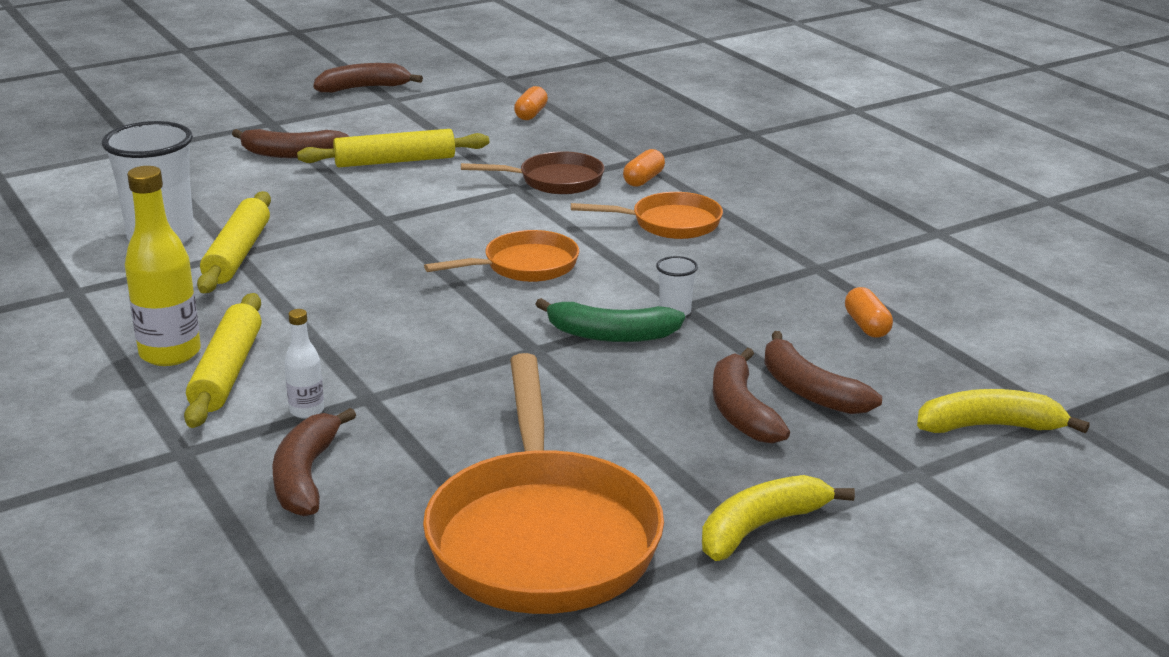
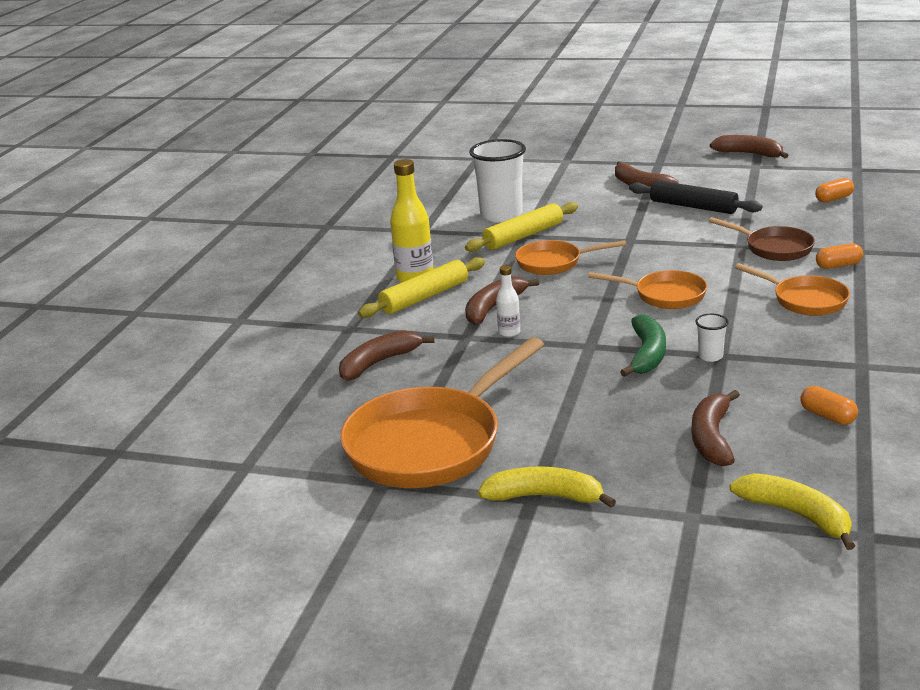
camera: 50 degrees right, 0 degrees up
(307, 411) = (428, 331): white bottle -> white bottle (509, 332)
(333, 273) = (554, 263): none -> orange pan
(395, 161) = (693, 206): yellow rolling pin -> black rolling pin
(610, 335) = (647, 354): green banana -> green banana turned 135 degrees counterclockwise
(741, 411) = (648, 430): brown banana -> brown banana (494, 307)
(867, 326) = (827, 416): orange capsule -> orange capsule turned 75 degrees counterclockwise

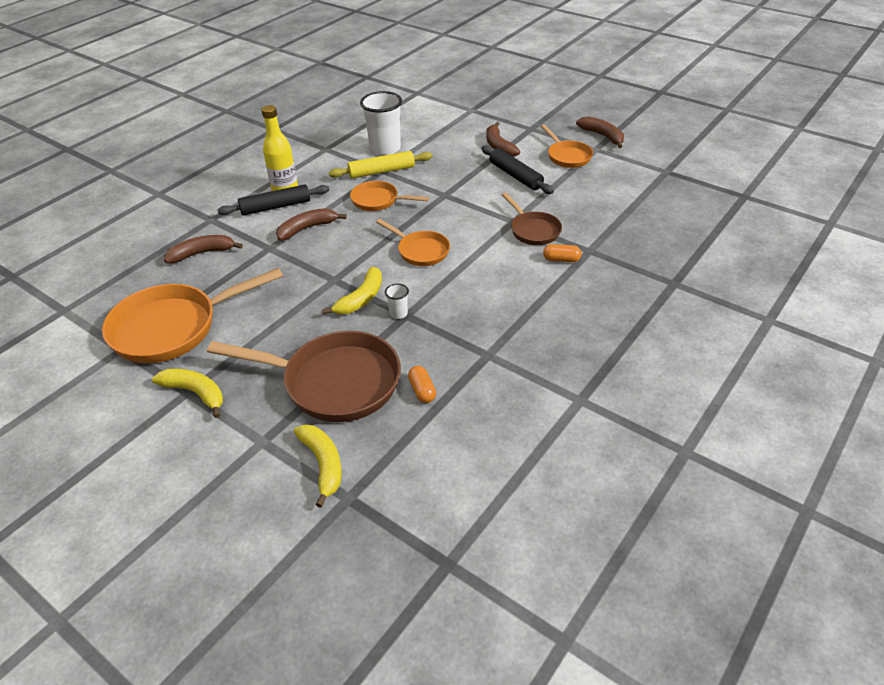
camera: 20 degrees right, 15 degrees up
(424, 297) = (275, 207): yellow rolling pin -> black rolling pin
(509, 332) = (297, 252): white bottle -> none
(647, 354) = (361, 299): green banana -> yellow banana
(712, 438) = (334, 382): brown banana -> brown pan
(805, 300) = (507, 284): orange pan -> orange pan (567, 156)
(834, 199) = (620, 196): orange capsule -> none

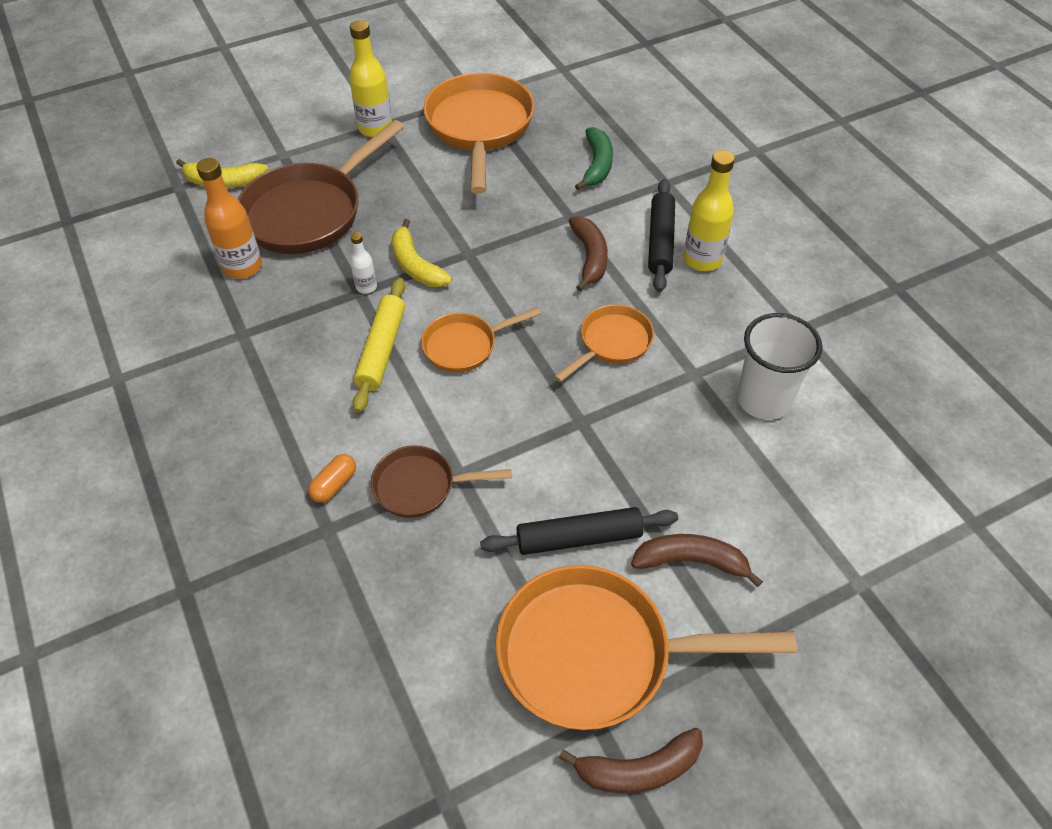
camera: 115 degrees right, 10 degrees up
(195, 393) = (375, 128): yellow banana -> yellow bottle
(202, 253) = (597, 165): brown banana -> green banana
(382, 171) = (692, 372): yellow rolling pin -> yellow rolling pin (381, 350)
(398, 313) = (366, 287): white cup -> white bottle
(422, 390) = (243, 267): orange capsule -> orange bottle
(567, 156) = (597, 654): orange pan -> orange pan, size x1.85

